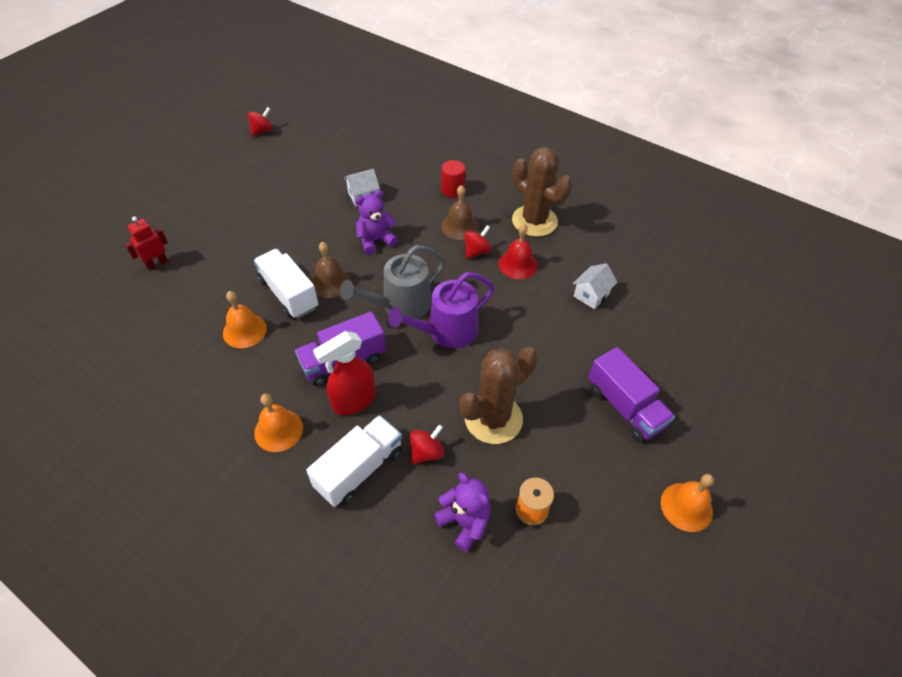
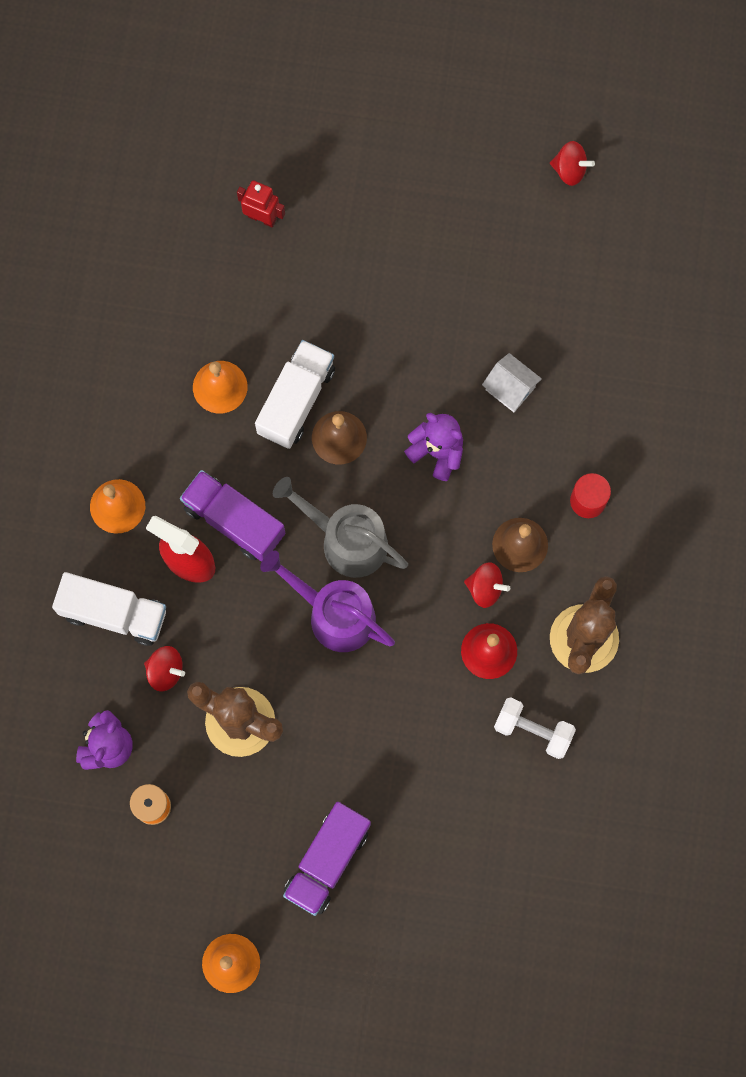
camera: 65 degrees right, 25 degrees up
(580, 263) = (533, 730): none -> white dumbbell
(591, 295) = (483, 764): white house -> none

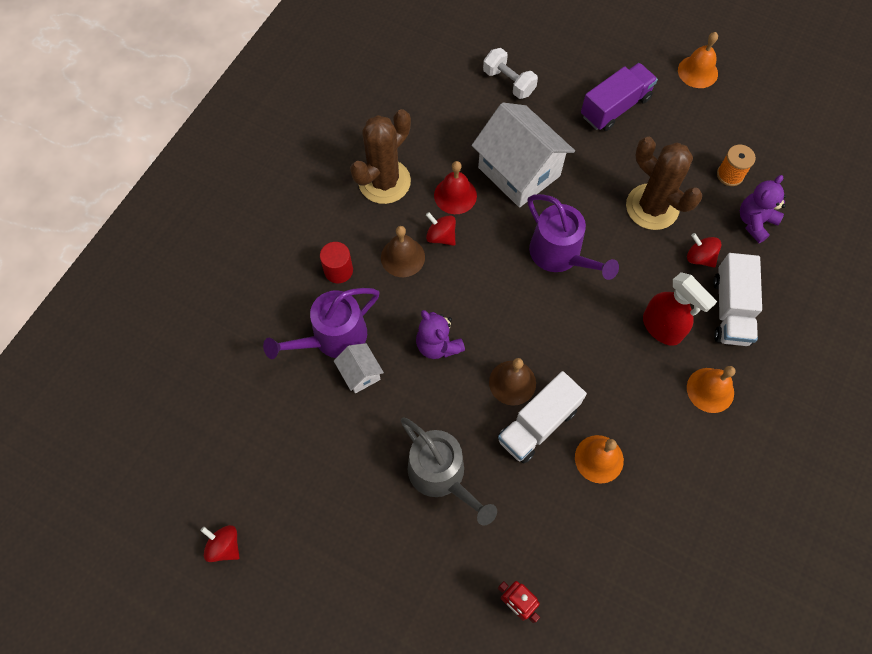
camera: 160 degrees left, 10 degrees down
(114, 613) = (730, 310): white truck -> white truck turned 120 degrees counterclockwise
(234, 521) = (617, 346): purple truck -> none
(347, 540) = (533, 303): grey watering can -> grey watering can (441, 475)
(421, 713) = (519, 172): none -> white house
(533, 730) = (445, 138): white dumbbell -> white dumbbell (508, 82)
(557, 418) = (333, 338): none -> purple watering can

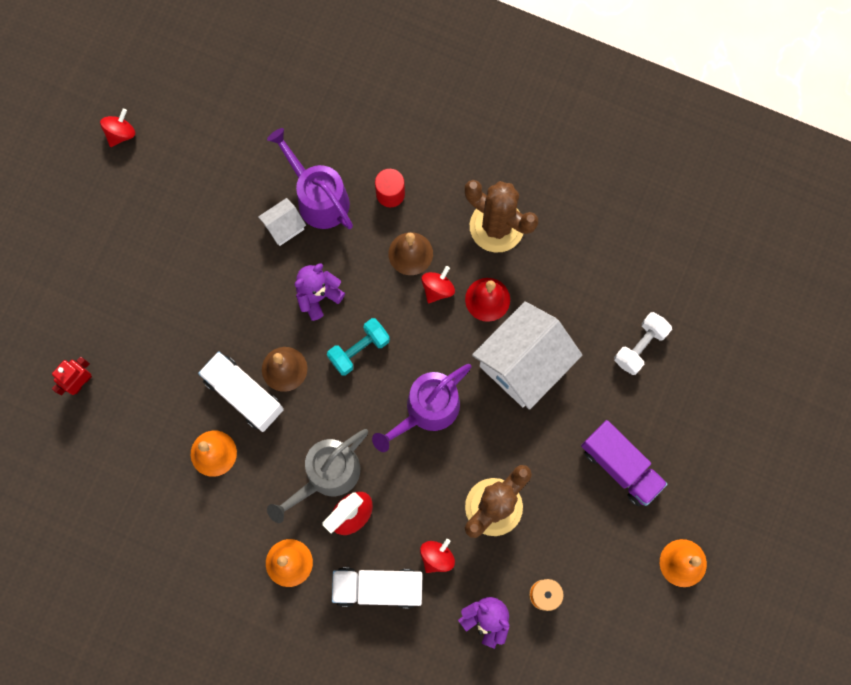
camera: 85 degrees right, 10 degrees up
(441, 475) = (190, 309): grey watering can -> grey watering can (327, 475)
(497, 310) = (359, 350): none -> turquoise dumbbell

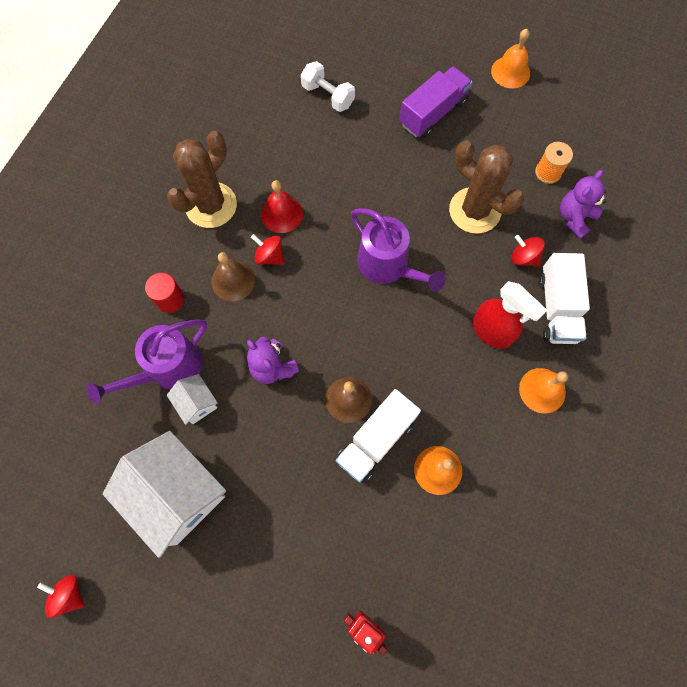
camera: 90 degrees left, 5 degrees down
(327, 475) = (454, 355): grey watering can -> none
(359, 350) = (329, 327): turquoise dumbbell -> none
(523, 363) = (343, 185): white house -> white house (178, 495)

